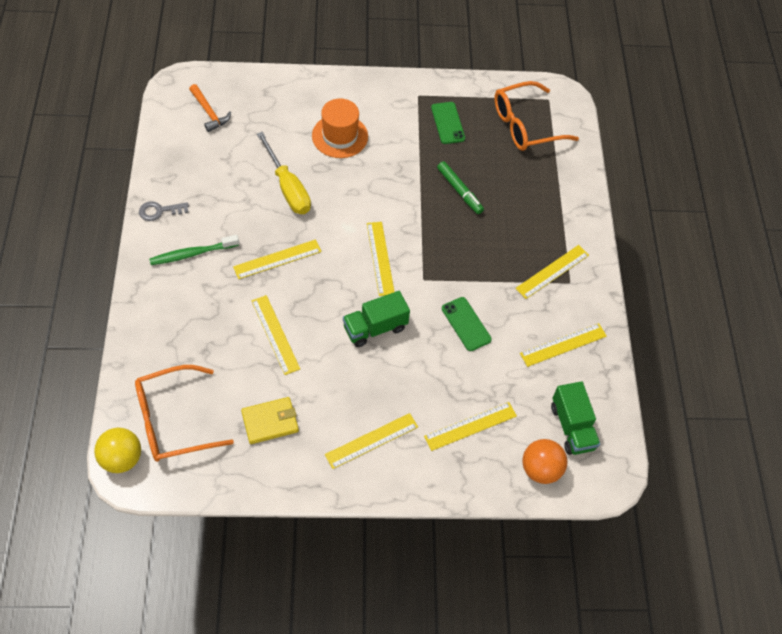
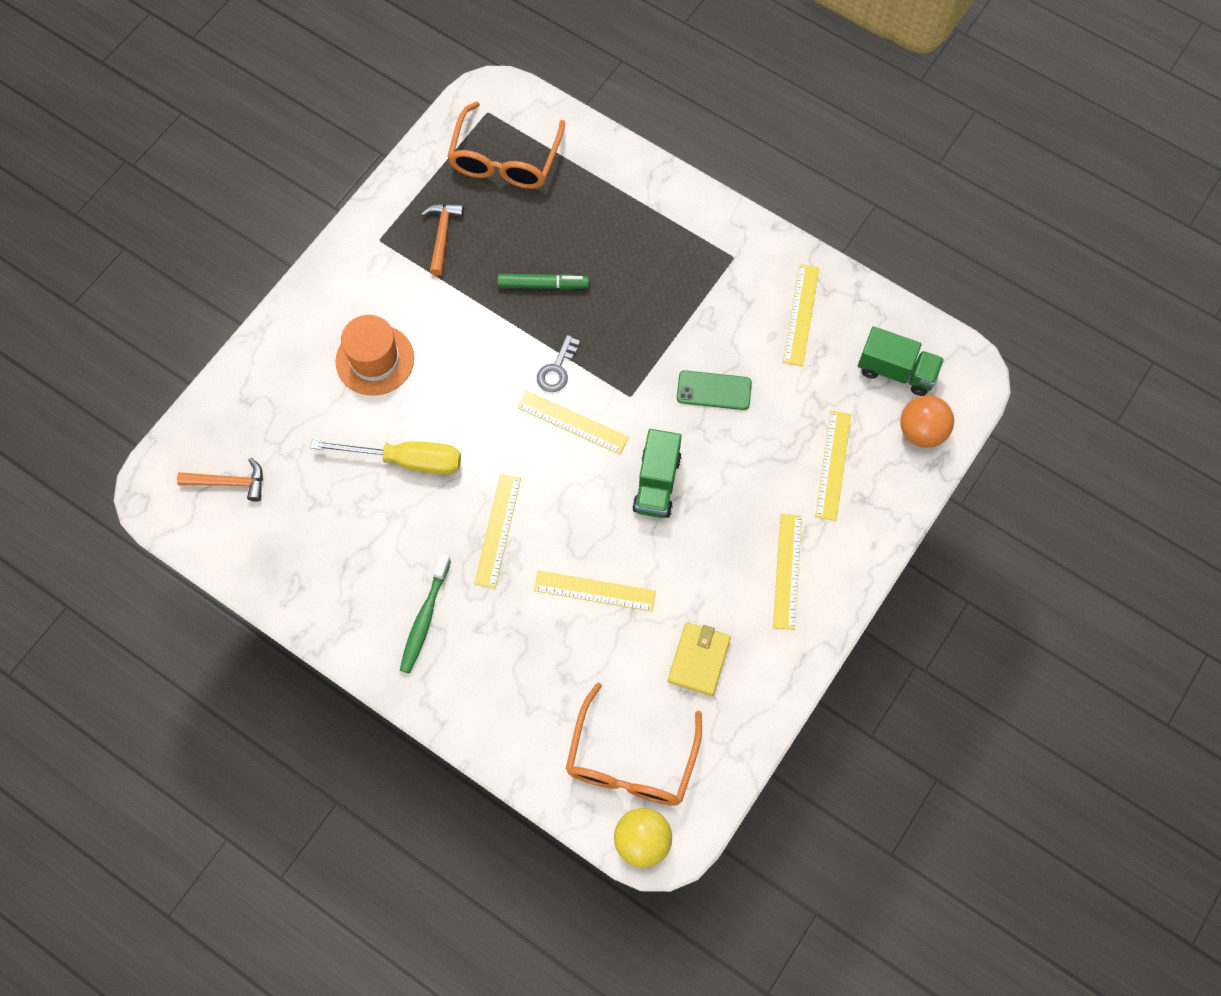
camera: 50 degrees left, 10 degrees up
(159, 211) = (336, 622): grey key -> grey key (557, 369)
(447, 123) = (442, 235): green phone -> orange hammer
(552, 271) = (709, 264): yellow ruler -> none

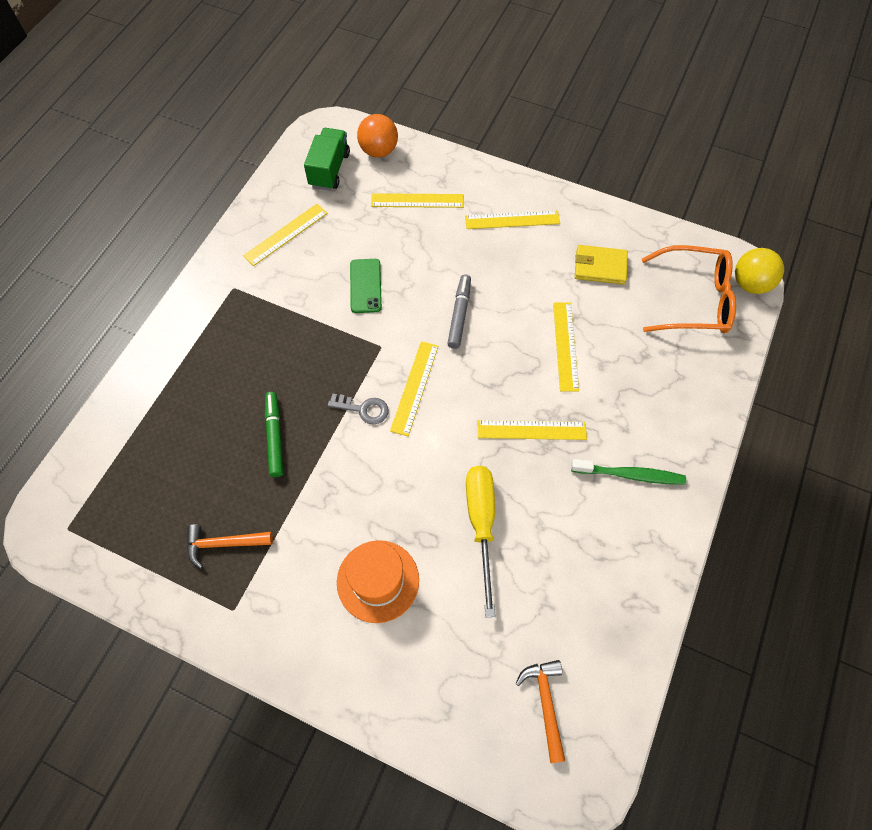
camera: 100 degrees left, 5 degrees down
(505, 160) = (129, 499): orange glasses -> none
(657, 483) = (459, 315): green truck -> grey marker
(801, 315) = (286, 234): yellow ruler -> yellow ruler turned 45 degrees counterclockwise

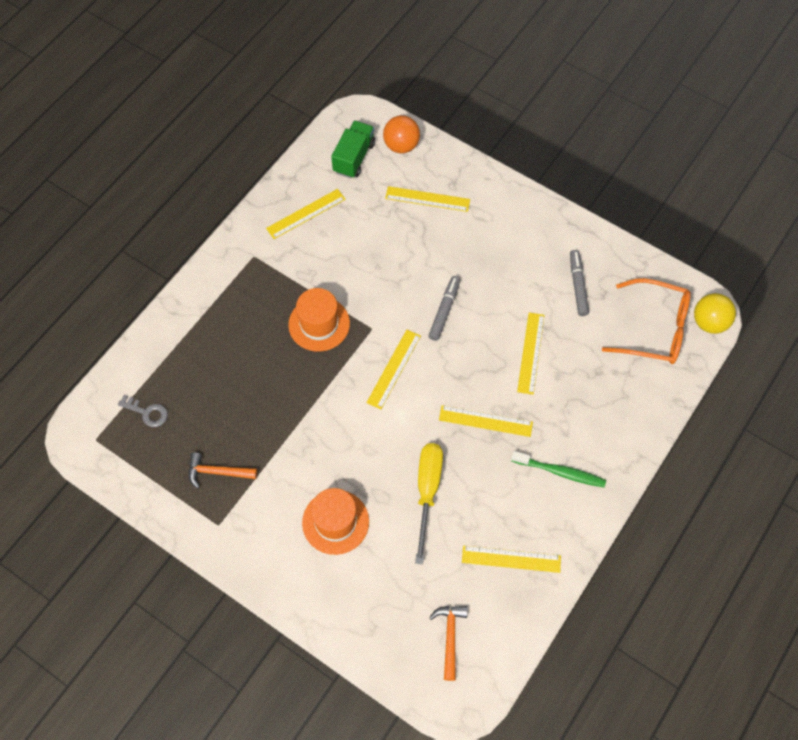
camera: 10 degrees right, 0 degrees up
(275, 437) = (270, 392): green marker -> none
(319, 350) = (319, 324): none -> orange hat
(364, 409) = (348, 380): grey key -> grey key (147, 412)
(365, 286) = (367, 272): green phone -> none
(512, 220) = (509, 230): yellow ruler -> yellow ruler (511, 559)
(600, 267) = (578, 286): yellow wallet -> grey marker

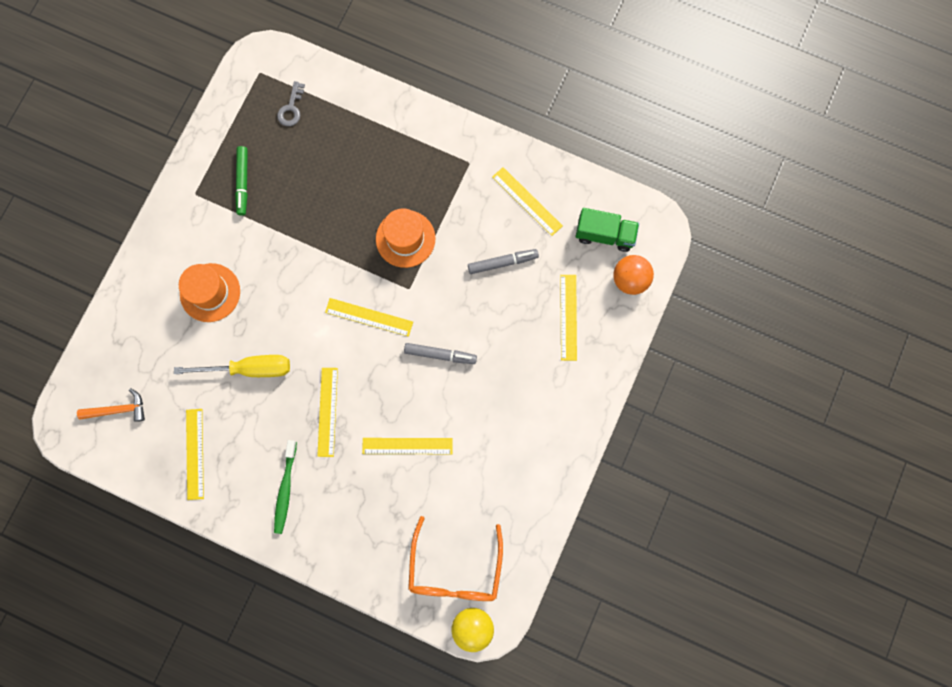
camera: 80 degrees right, 15 degrees up
(218, 472) = (243, 182): orange hammer -> green marker
(578, 286) = (492, 484): grey marker -> grey marker (502, 263)

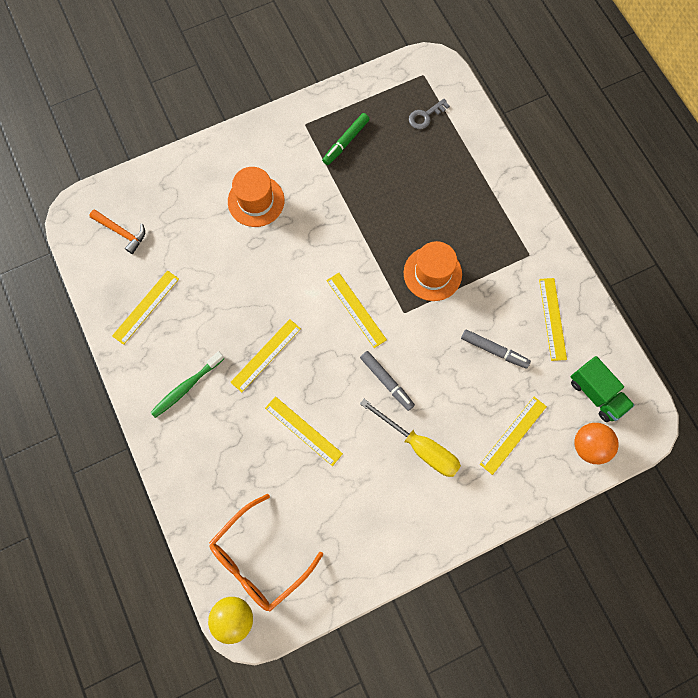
camera: 40 degrees right, 5 degrees down
(249, 369) = (236, 277): yellow screwdriver -> yellow screwdriver (420, 446)

